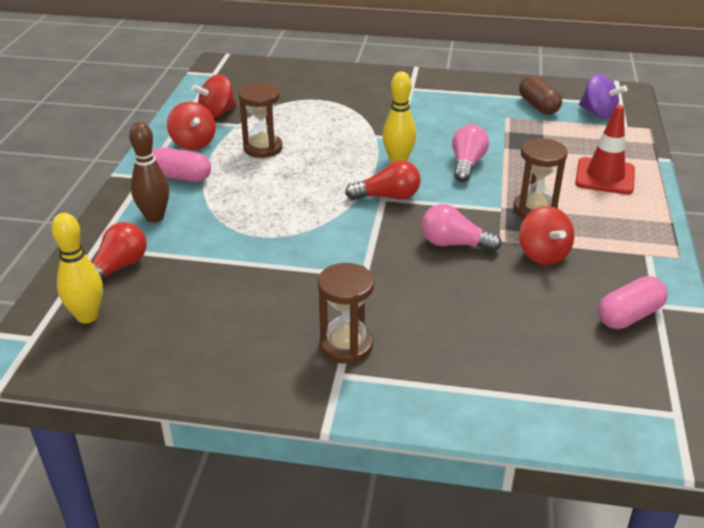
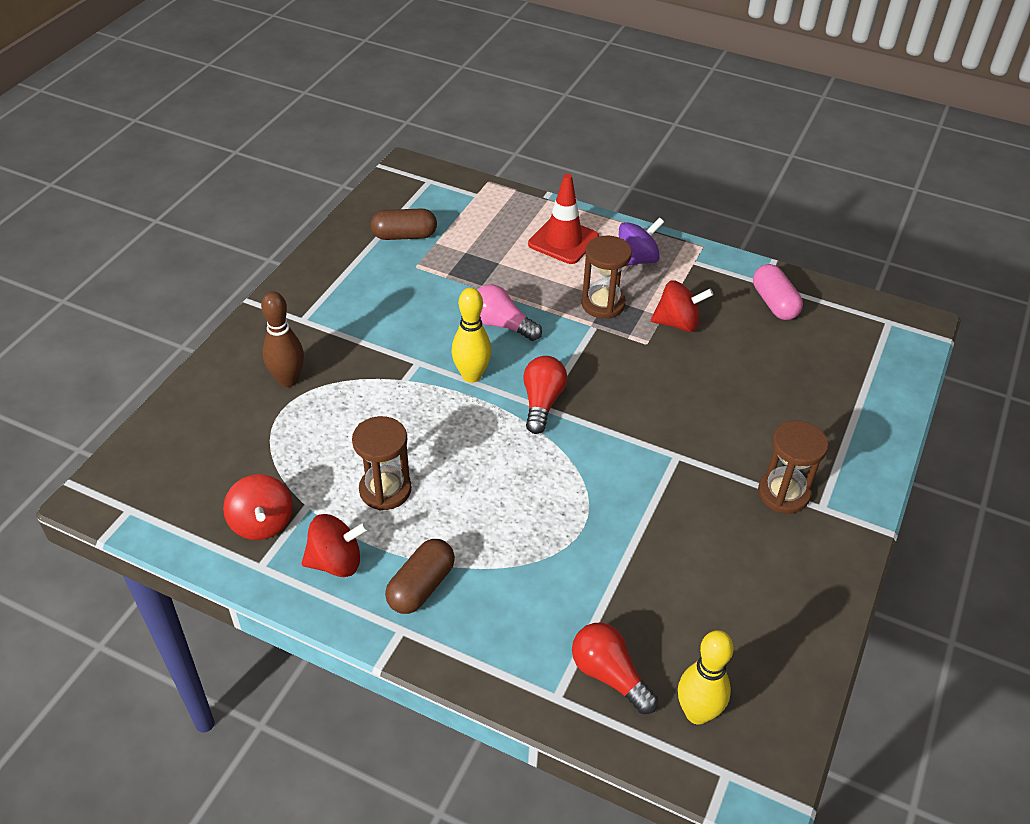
camera: 75 degrees left, 10 degrees up
(154, 217) = (509, 626): brown bowling pin -> brown bowling pin (288, 380)
(181, 177) = (421, 586): pink capsule -> brown capsule
(454, 244) = (644, 376): pink light bulb -> none
(598, 113) = (442, 201): purple spinning top -> purple spinning top (636, 260)

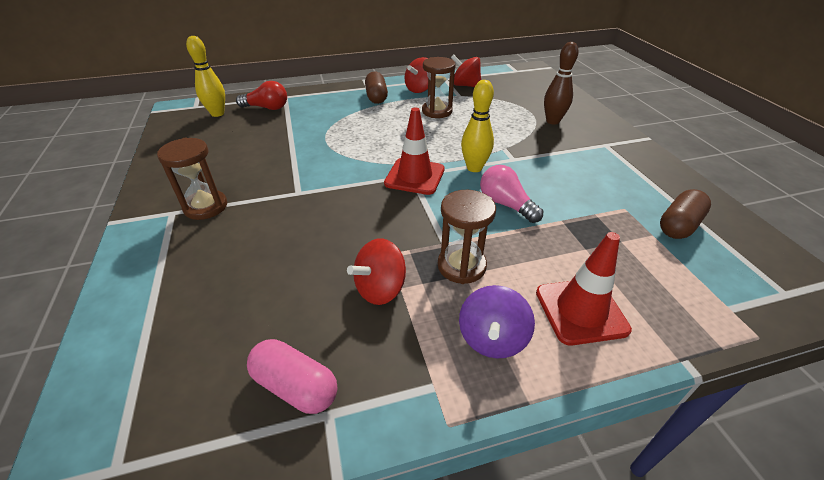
camera: 140 degrees right, 5 degrees down
(501, 325) = (505, 204): pink light bulb -> pink light bulb turned 120 degrees counterclockwise
(542, 402) = (414, 176): red light bulb -> red traffic cone

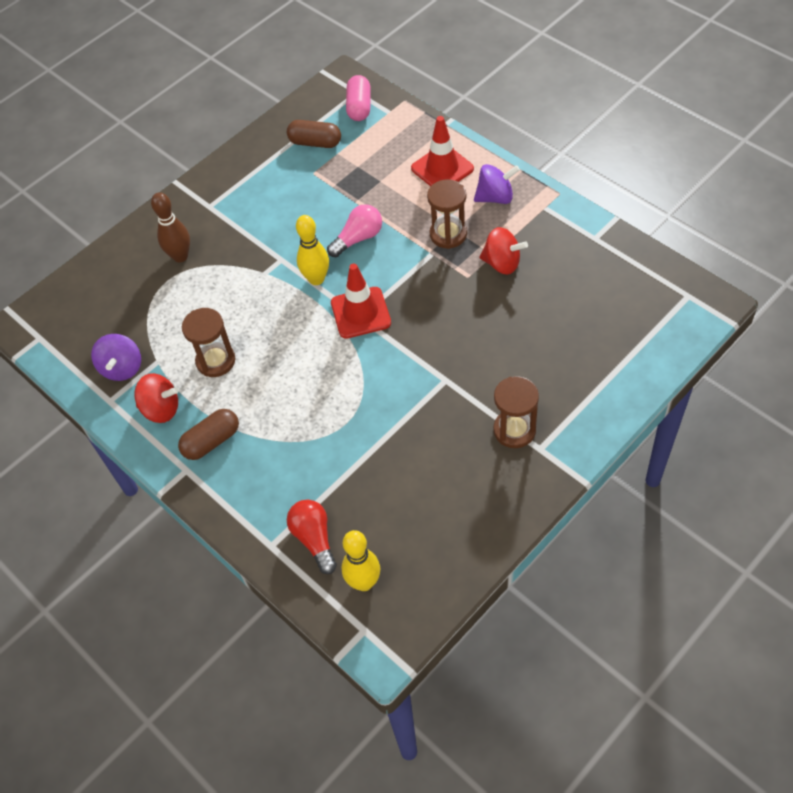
camera: 115 degrees left, 15 degrees up
(295, 386) = (594, 259): pink capsule -> pink capsule (359, 107)
(465, 85) = (122, 368): red spinning top -> purple spinning top
(505, 204) = (358, 238): pink light bulb -> pink light bulb turned 150 degrees counterclockwise

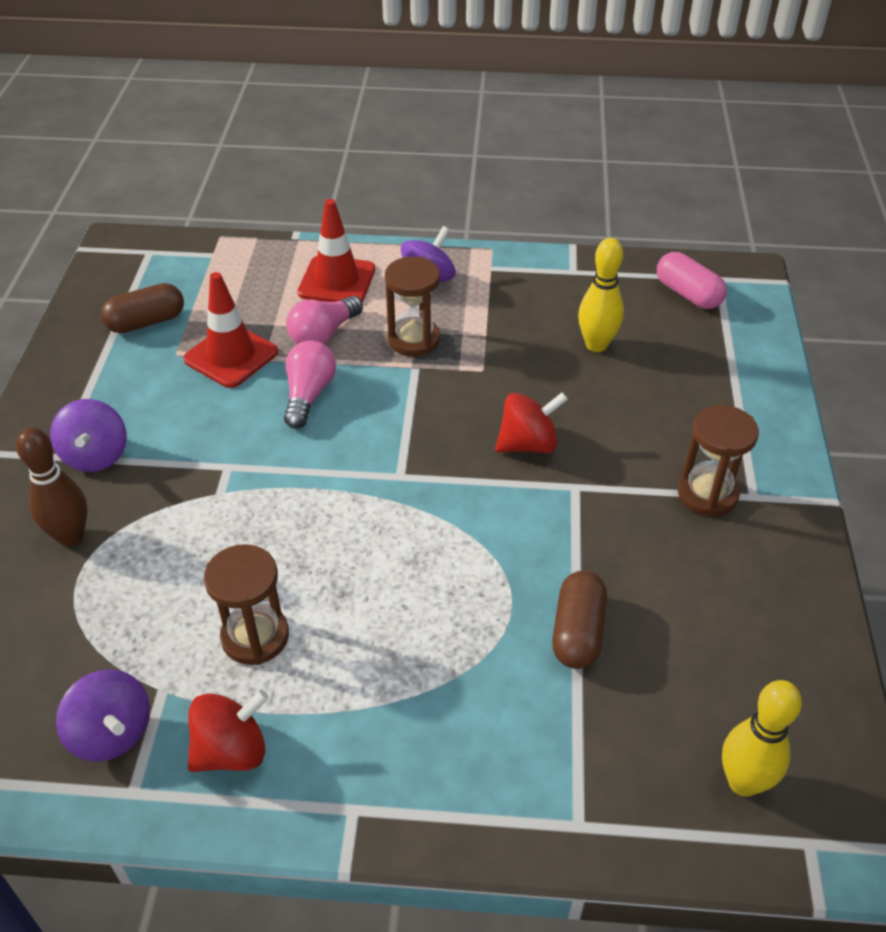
camera: 45 degrees left, 10 degrees down
(211, 441) = (353, 744): brown capsule -> brown capsule (578, 632)
(225, 216) = (96, 455): none -> purple spinning top
(314, 539) = (625, 773): red light bulb -> none
(316, 279) = (300, 464): yellow bowling pin -> yellow bowling pin (596, 345)
(359, 107) = (169, 264): pink capsule -> pink capsule (688, 294)
(360, 313) = (397, 471): red traffic cone -> red traffic cone (231, 356)
(401, 203) = (323, 334): none -> pink light bulb
(502, 263) = (505, 339): red spinning top -> red spinning top (528, 444)

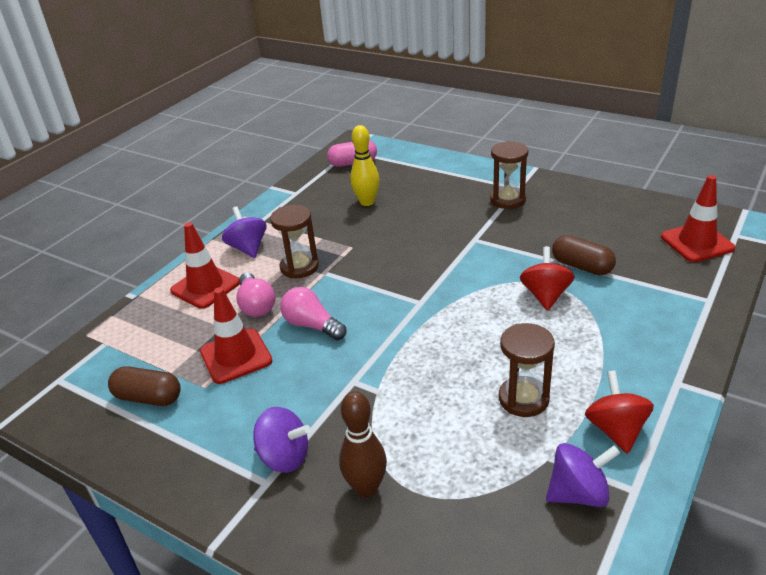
camera: 60 degrees left, 10 degrees down
(146, 322) = (148, 397): brown capsule -> brown capsule turned 75 degrees counterclockwise
(528, 444) = (429, 246): red spinning top -> red spinning top (545, 295)
(743, 782) = (697, 242): yellow bowling pin -> red traffic cone

